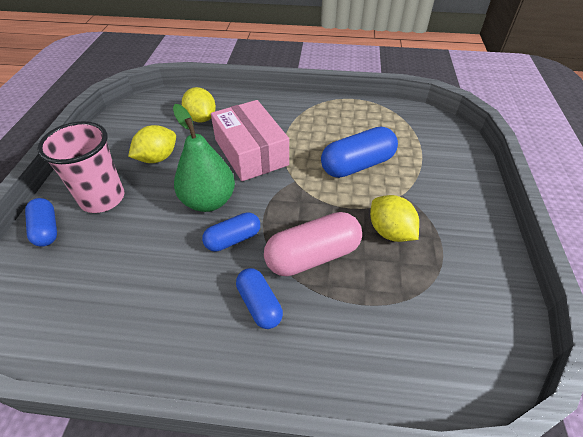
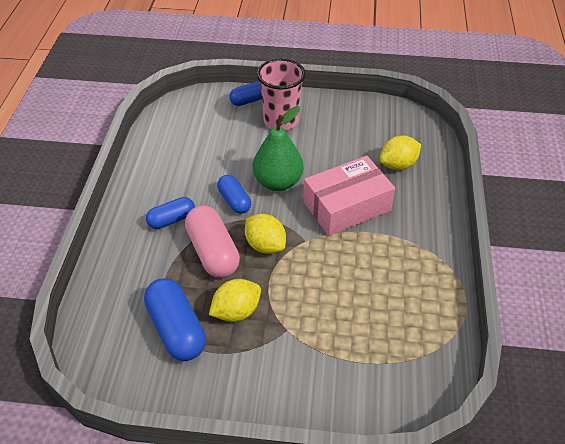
camera: 90 degrees right, 0 degrees up
(157, 158) = (332, 143): yellow lemon -> yellow lemon (265, 245)
(357, 165) = (332, 294): blue capsule -> blue capsule (176, 329)

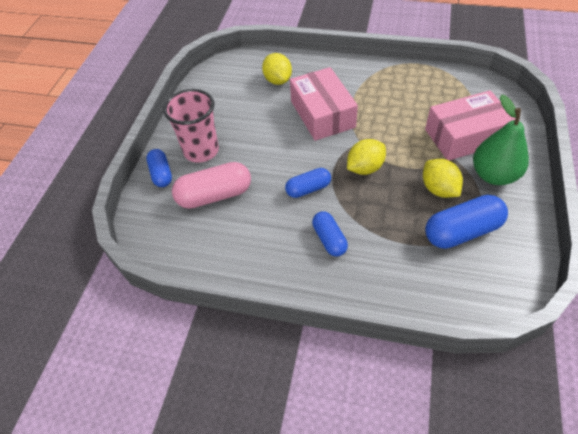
camera: 80 degrees left, 5 degrees up
(213, 252) = (372, 205): pink capsule -> pink capsule (214, 195)
(278, 182) = (287, 156): green pear -> green pear (493, 175)
(326, 345) = (465, 136): none -> pink box

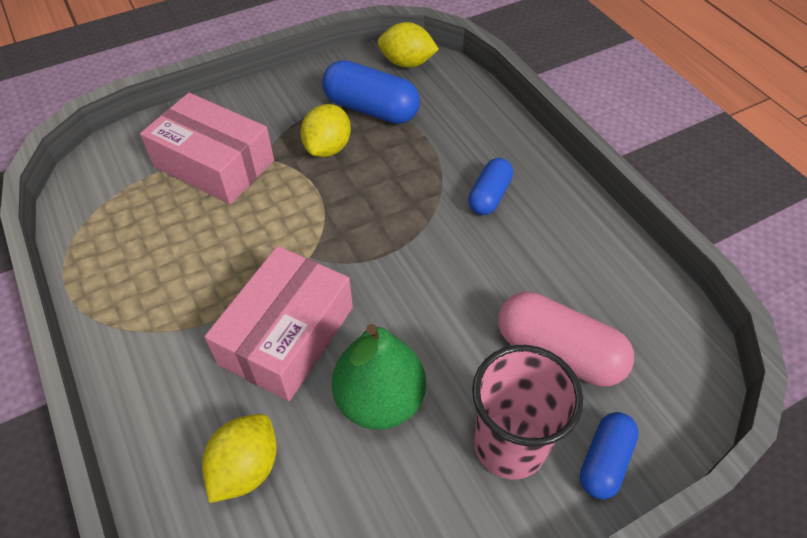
camera: 135 degrees left, 0 degrees up
(308, 189) = (442, 258): blue capsule -> none
(365, 168) = (354, 225): yellow lemon -> yellow lemon (407, 63)
(493, 175) = (266, 118): green pear -> green pear (379, 400)

